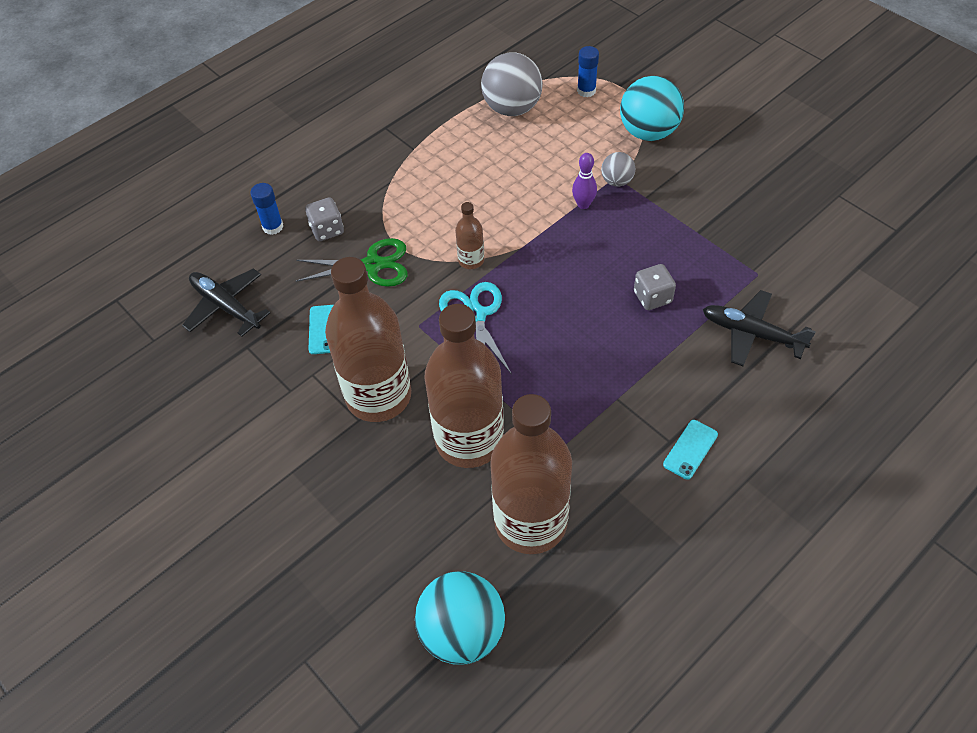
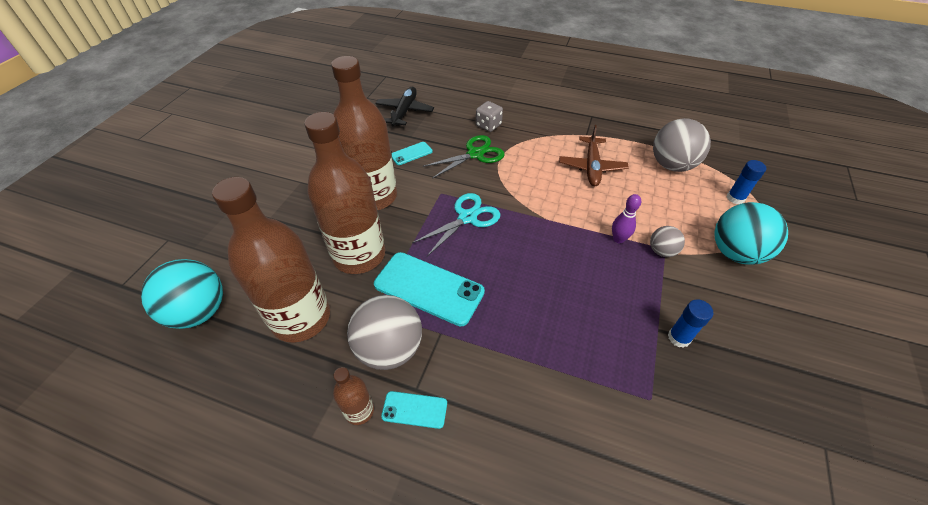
camera: 60 degrees right, 5 degrees down
(273, 227) = (474, 105): blue glue stick -> blue glue stick (679, 337)
(372, 265) = (475, 154): green scissors -> green scissors turned 90 degrees counterclockwise
(469, 172) = (591, 167): none -> brown plane
(471, 260) = (514, 197): brown bottle -> brown bottle (359, 410)
(556, 388) = (428, 288): none -> turquoise phone
(613, 449) = (389, 348): none -> grey ball
(652, 297) = (560, 320): grey dice -> none
(752, 334) = (575, 419): black plane -> none

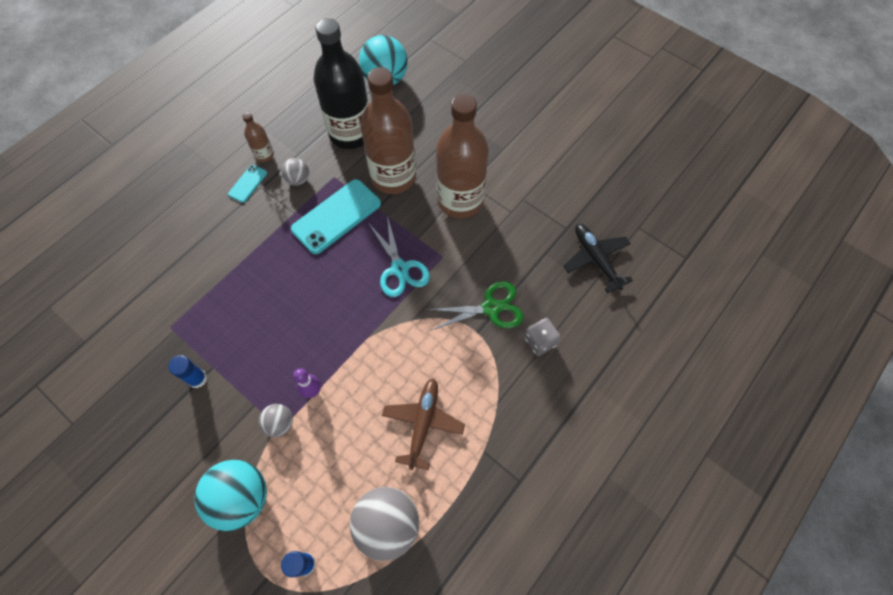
camera: 110 degrees right, 15 degrees up
(301, 318) = (351, 133): brown bottle -> black bottle
(389, 348) = (298, 179): grey ball -> grey ball, size x0.52
(404, 112) = (596, 259): black plane -> black plane turned 150 degrees counterclockwise
(411, 153) = (514, 247): turquoise phone -> none
(475, 154) = (491, 308): green scissors -> green scissors turned 90 degrees counterclockwise
(591, 167) = (423, 424): brown plane -> brown plane turned 75 degrees clockwise

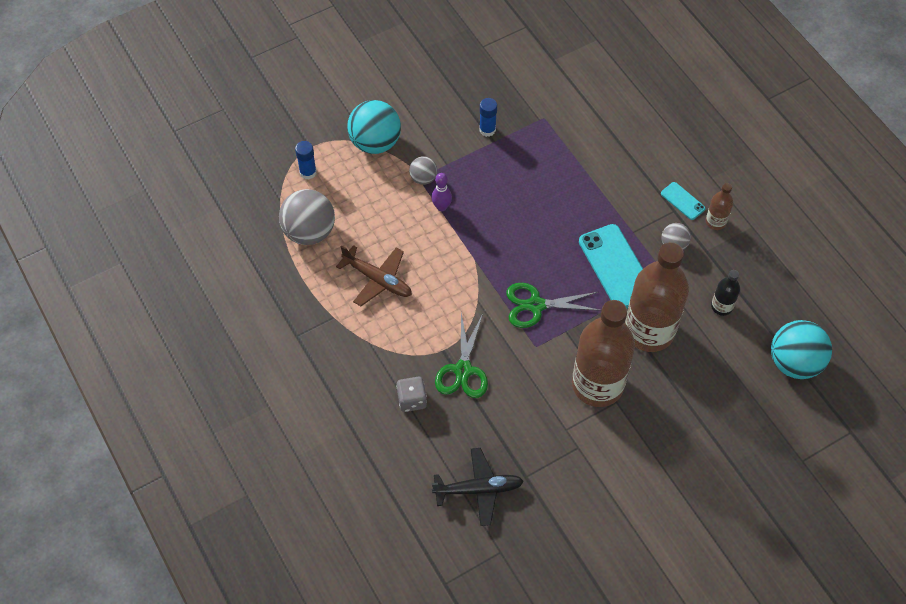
camera: 110 degrees right, 5 degrees down
(351, 133) = (721, 306): black bottle -> black bottle, size x0.43
(400, 268) = (536, 305): turquoise scissors -> green scissors

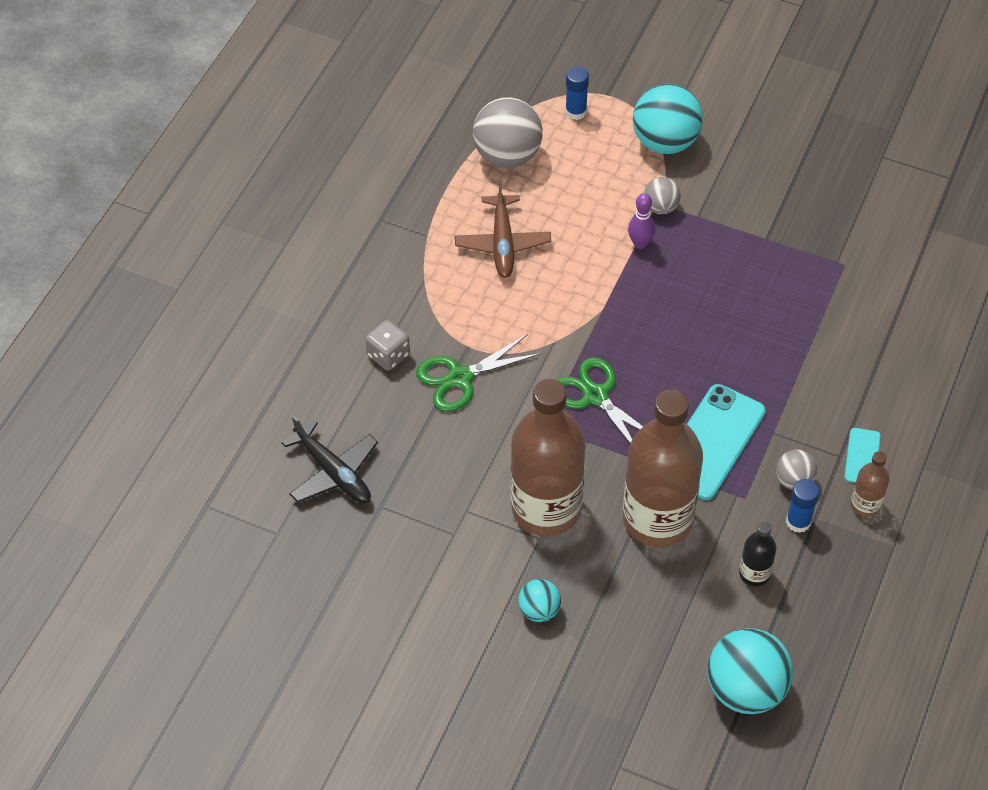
camera: 55 degrees right, 5 degrees down
(487, 130) = (777, 224): blue glue stick -> blue glue stick (798, 521)
(667, 435) = (539, 610): none -> turquoise ball

